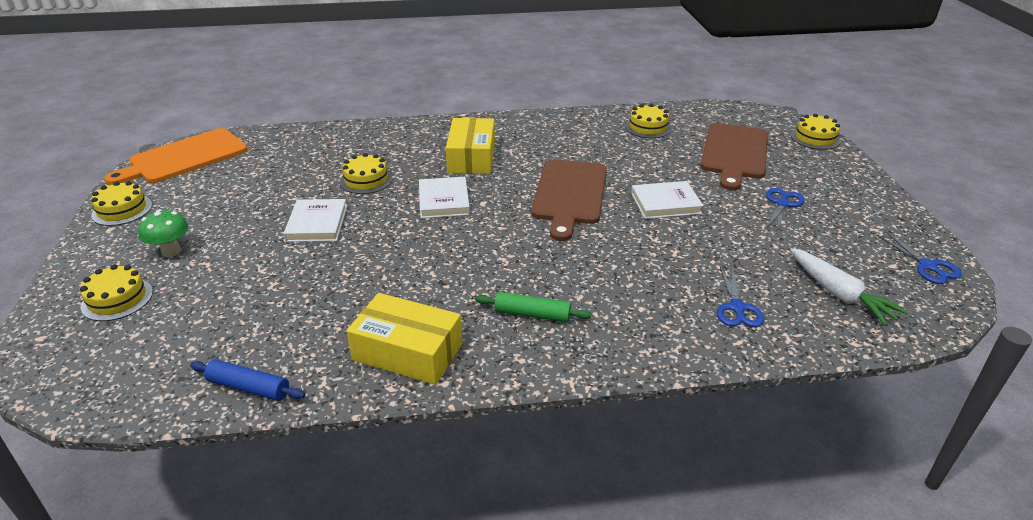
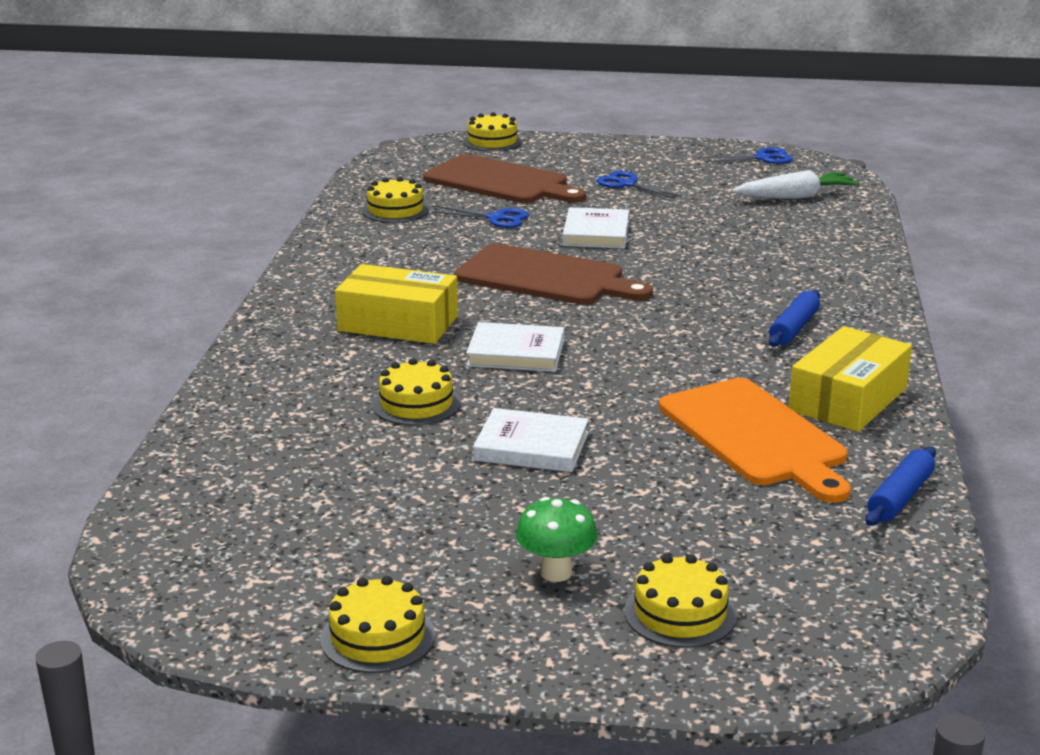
camera: 75 degrees left, 10 degrees down
(184, 157) = (193, 579): orange cutting board -> orange cutting board (755, 436)
(532, 314) = (794, 328): green rolling pin -> blue rolling pin
(737, 308) = (806, 238): blue scissors -> blue scissors (496, 218)

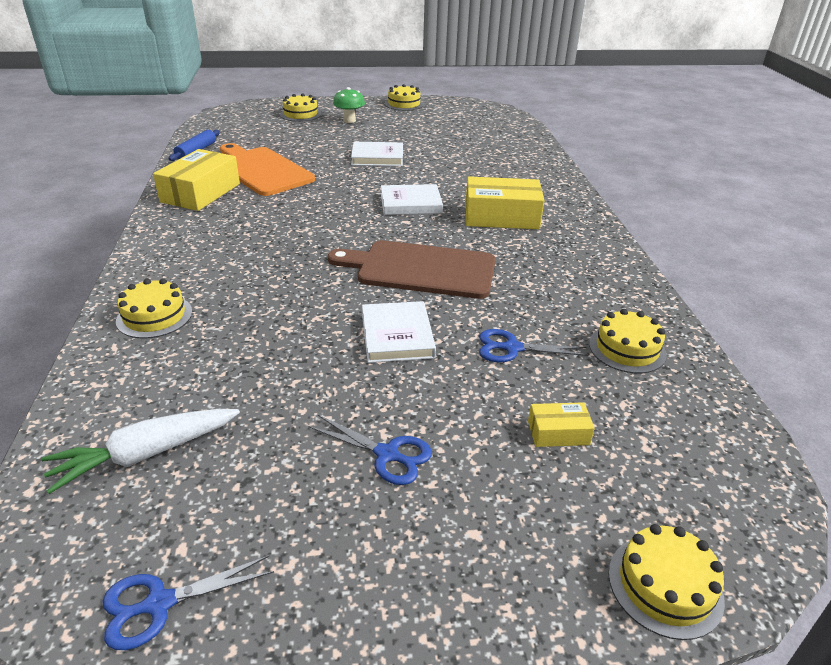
camera: 165 degrees right, 10 degrees up
(416, 404) = (448, 171): yellow cake -> yellow cake (154, 316)
(500, 182) = (558, 432): brown cutting board -> yellow box
(794, 328) = (218, 239): blue rolling pin -> none

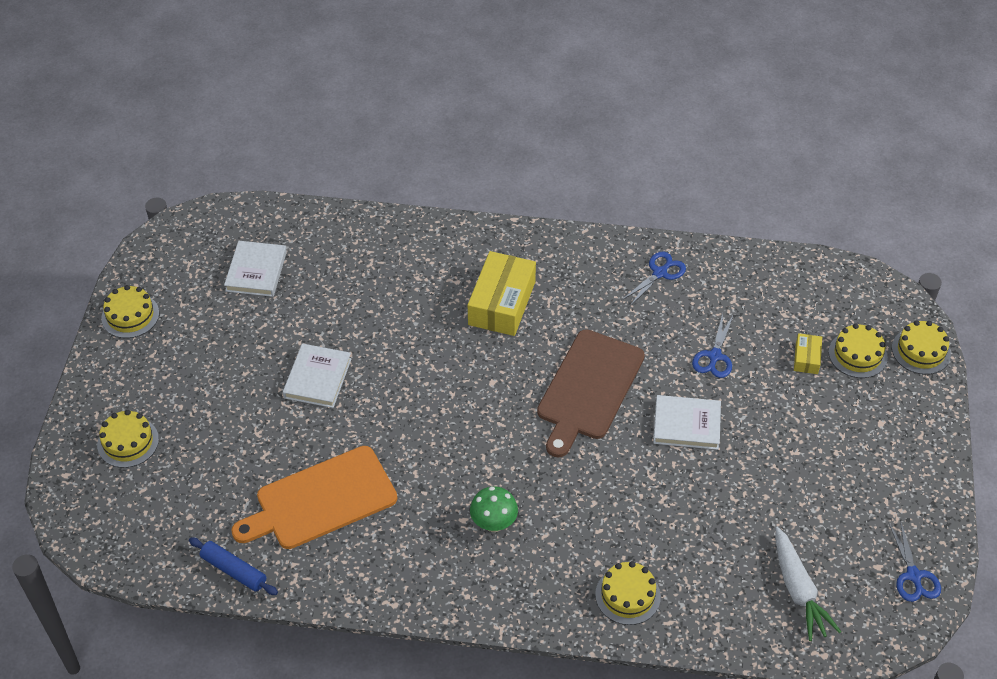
camera: 75 degrees left, 15 degrees up
(200, 193) = (371, 564): yellow box -> none
(349, 120) = (176, 388): green mushroom -> green mushroom (494, 524)
(387, 454) = (815, 453): blue scissors -> blue scissors (660, 273)
(410, 203) = (453, 370): white book -> white book (256, 271)
(627, 349) = (726, 289): yellow cake -> yellow cake (857, 354)

